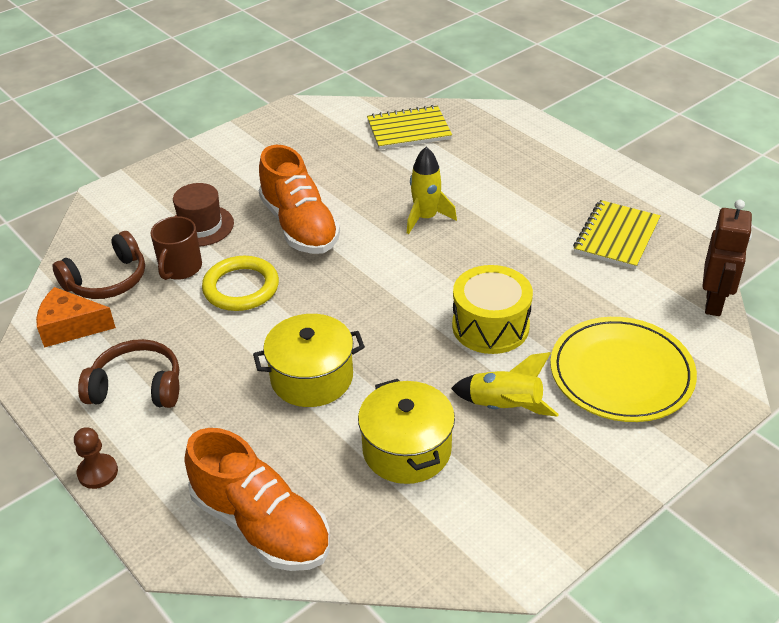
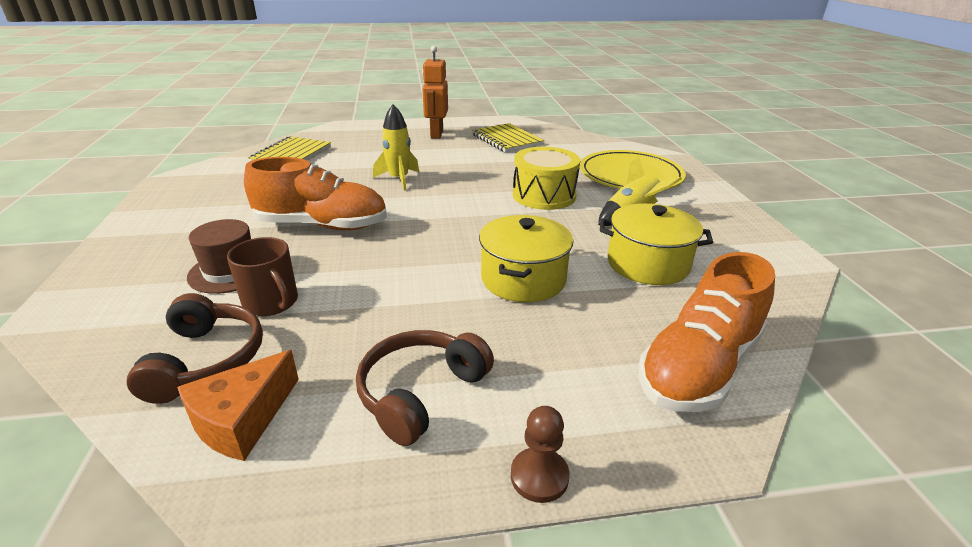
camera: 60 degrees left, 10 degrees down
(241, 287) = (357, 277): yellow ring -> none
(261, 525) = (699, 367): orange shoe -> orange shoe turned 150 degrees clockwise
(568, 181) = (436, 134): none -> orange robot
(714, 303) = (594, 138): brown robot -> none

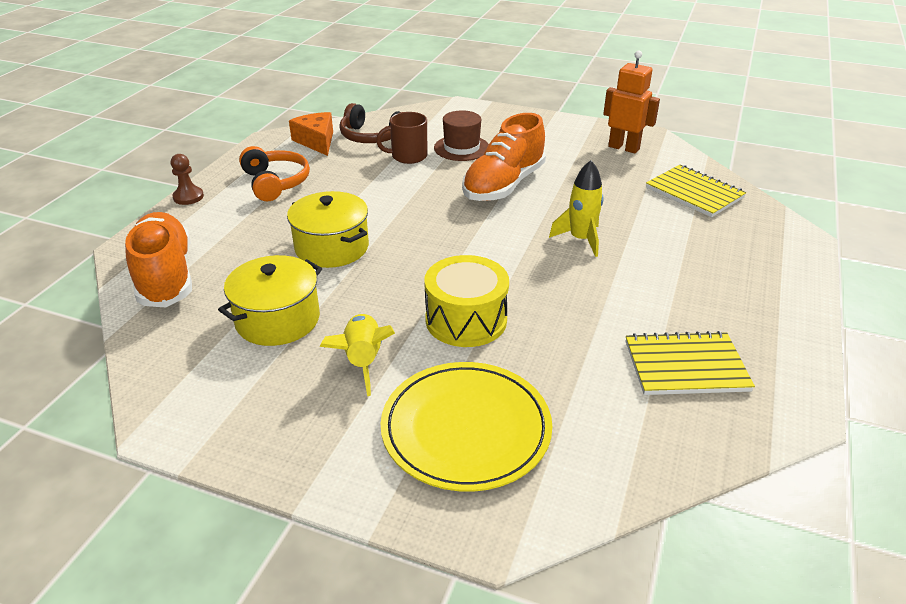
camera: 120 degrees right, 5 degrees up
(420, 392) = (275, 183): brown headphones -> orange headphones
(436, 134) = (739, 306): orange robot -> orange robot (624, 148)

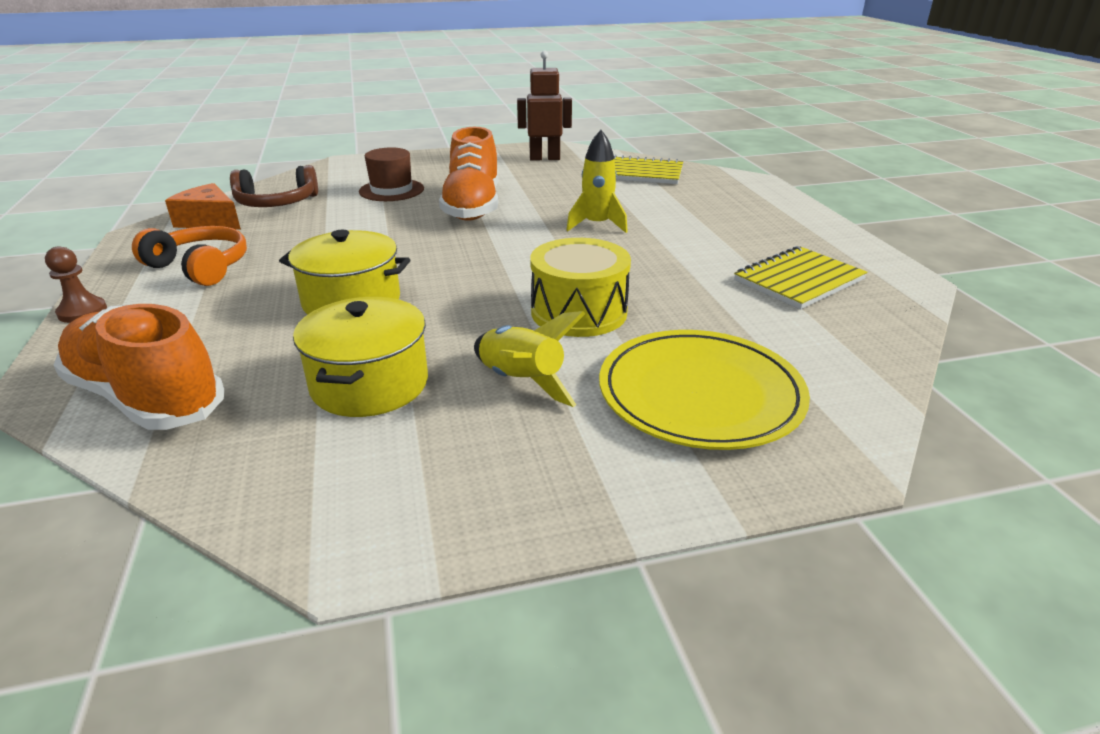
camera: 35 degrees left, 5 degrees down
(408, 156) = (341, 208): brown mug -> none
(624, 148) = (544, 158): orange robot -> brown robot

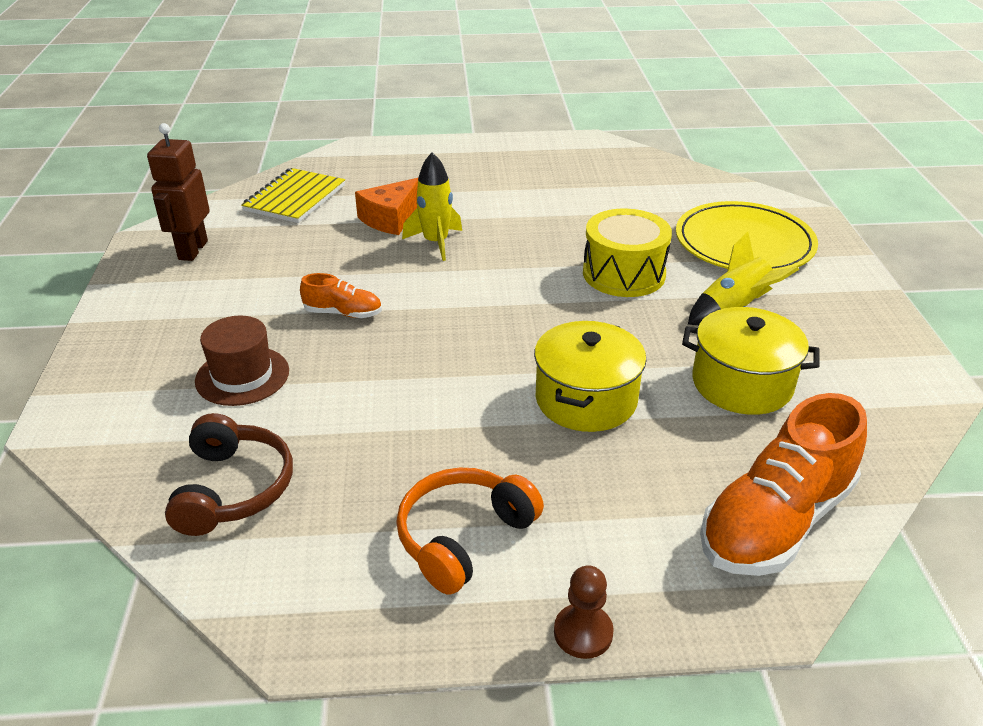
camera: 80 degrees left, 5 degrees up
(210, 221) = (280, 557): orange cheese -> orange cheese (390, 218)
(473, 206) = (343, 313): orange shoe -> orange shoe, size x0.49
(799, 280) = (582, 176): yellow notebook -> none

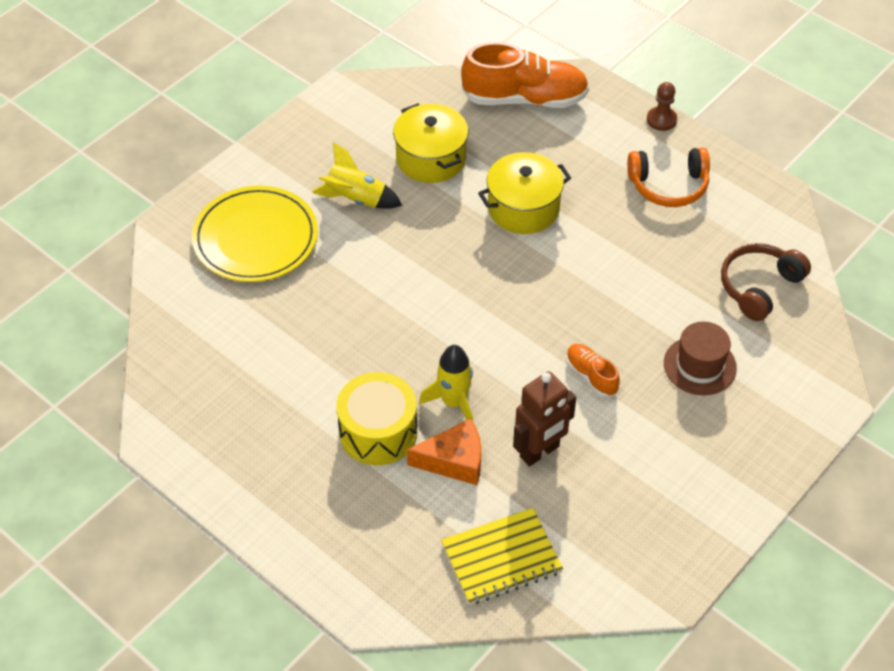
camera: 135 degrees left, 15 degrees up
(192, 250) = (643, 541): brown robot -> brown robot (540, 452)
(624, 274) = (372, 273): yellow drum -> yellow drum (378, 432)

